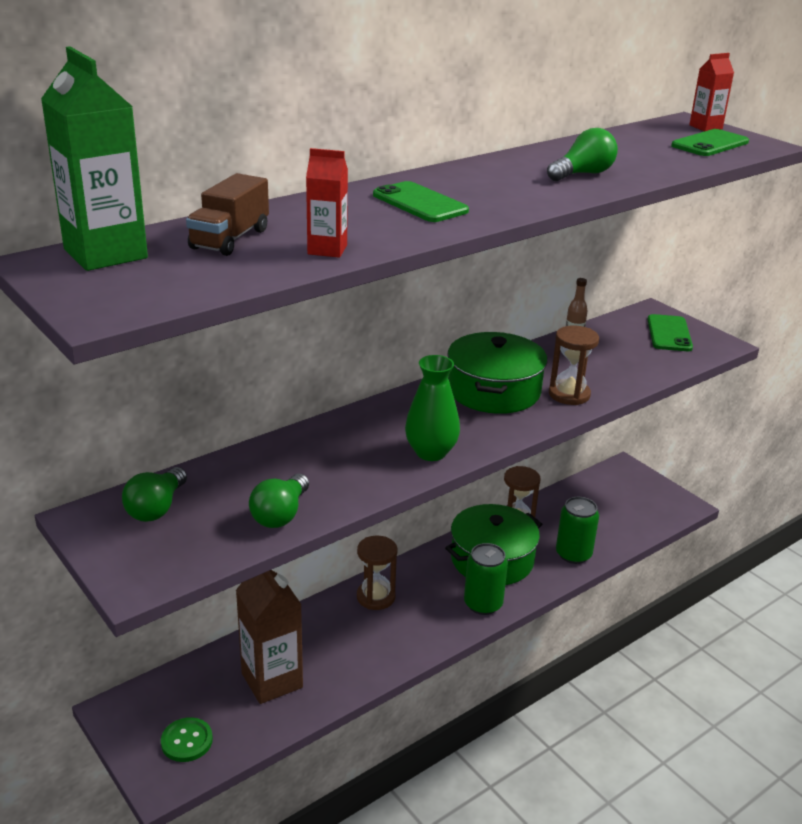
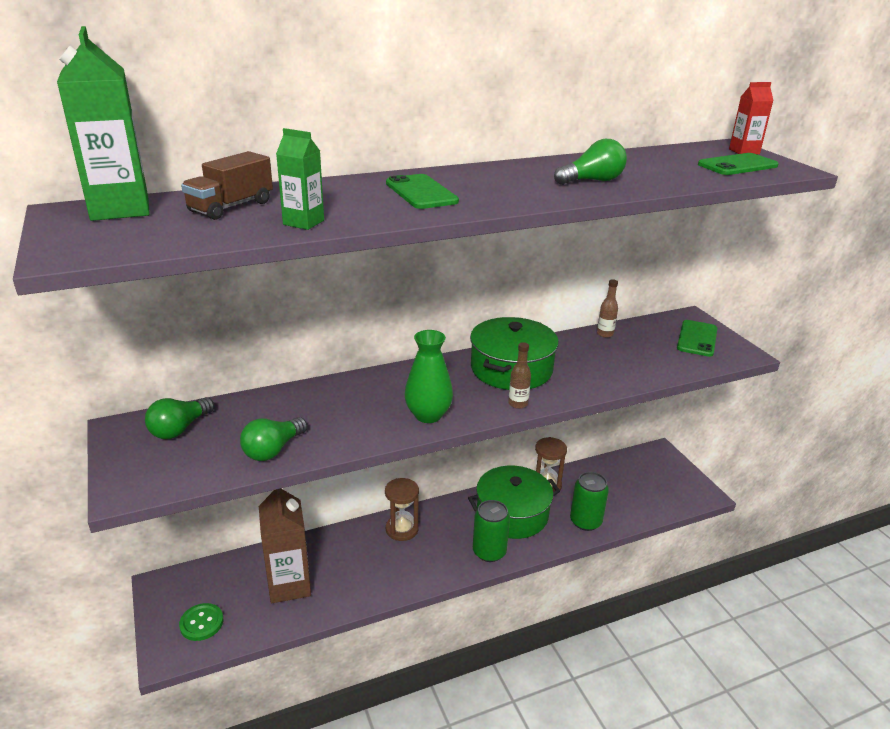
camera: 15 degrees right, 0 degrees up
(327, 250) = (303, 222): red carton -> green carton
(519, 427) = (518, 404): none -> brown bottle
(569, 394) = (577, 381): brown hourglass -> none

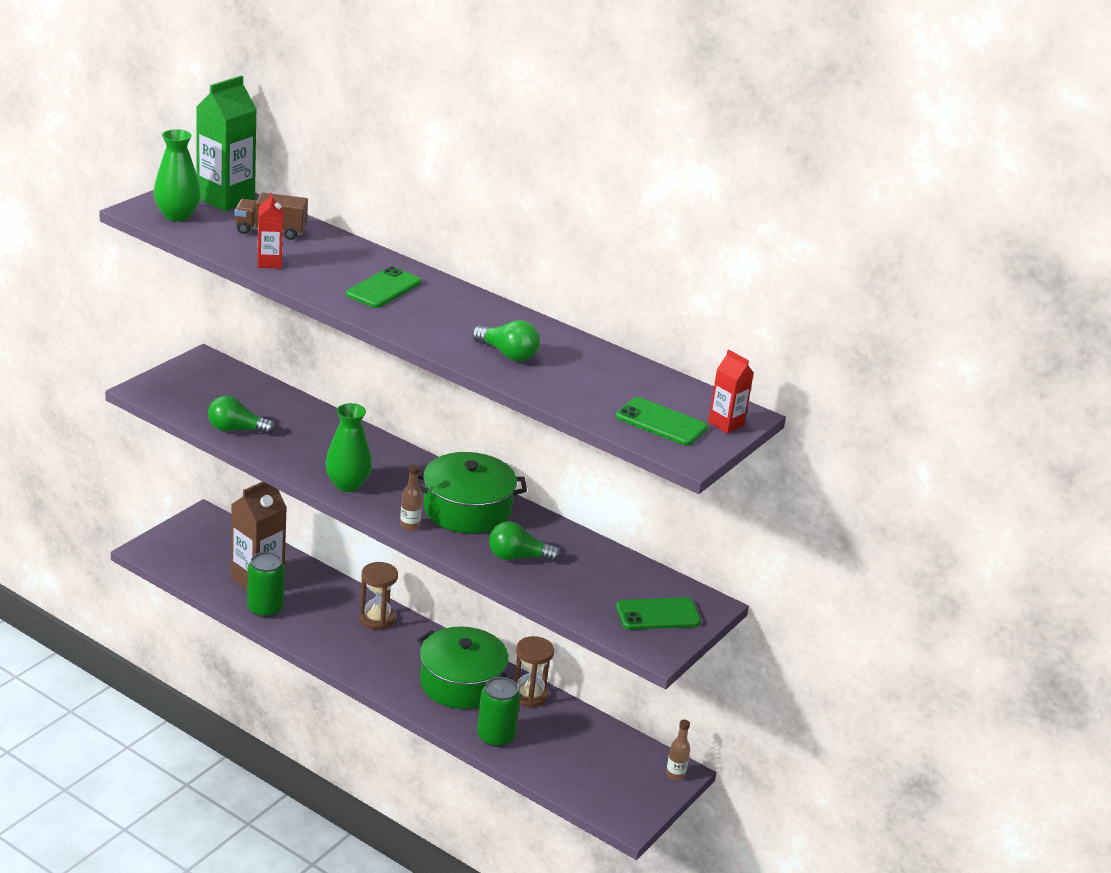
camera: 55 degrees right, 0 degrees up
(114, 239) = (177, 215): none -> green vase
(180, 429) = (225, 382): green light bulb -> green light bulb (518, 557)
(201, 623) = (185, 553): green button -> none
(303, 222) = (269, 263): green carton -> red carton
(489, 552) = (394, 682): green can -> green can (265, 608)
(605, 334) = (600, 552): brown bottle -> brown bottle (675, 774)

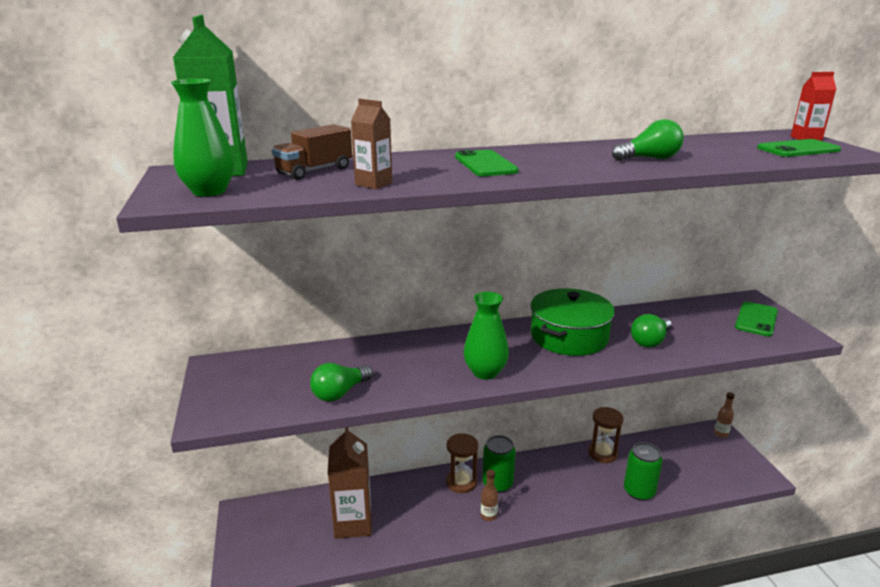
camera: 45 degrees left, 5 degrees down
(265, 608) = (392, 538): green can -> green can (497, 483)
(269, 263) = (373, 184): red carton -> brown carton
(410, 526) = (571, 368): brown bottle -> brown bottle (488, 516)
(461, 683) = (567, 477): green pot -> none

